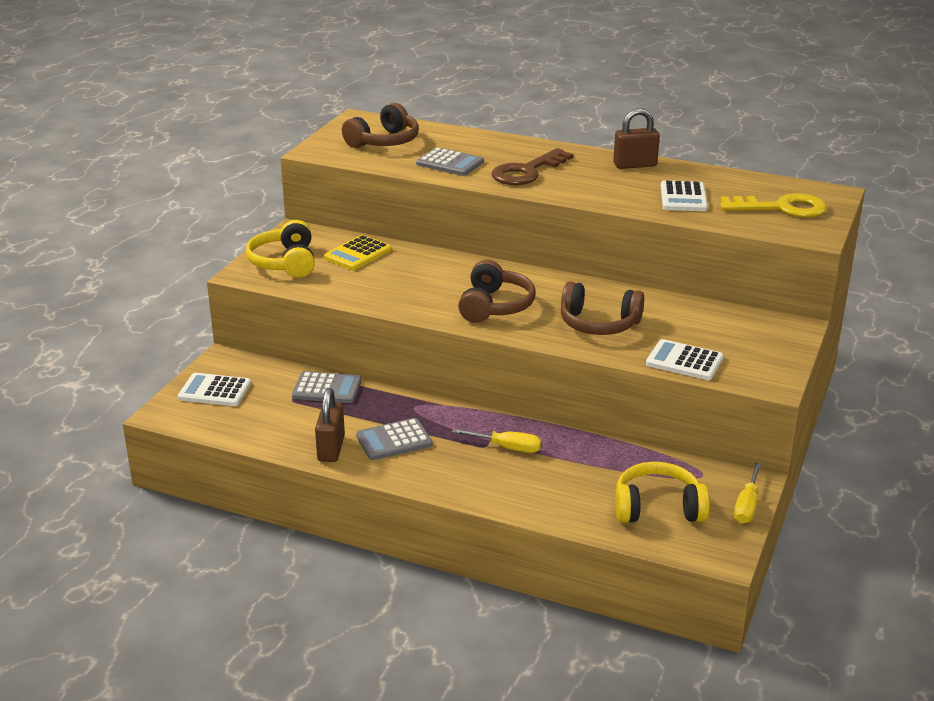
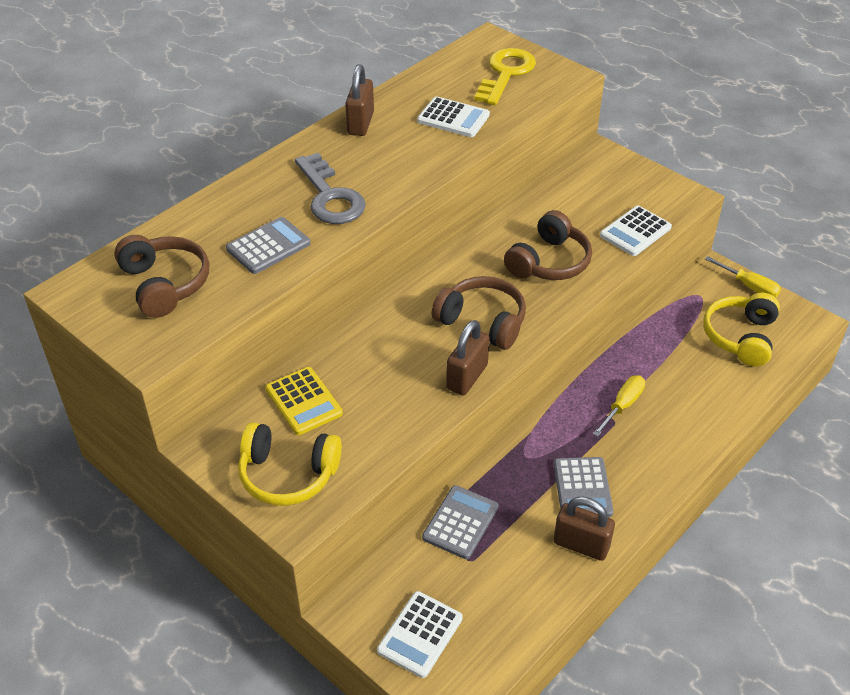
camera: 70 degrees left, 15 degrees up
(424, 310) = (467, 377): none -> brown padlock
(527, 172) = (330, 196): brown key -> grey key

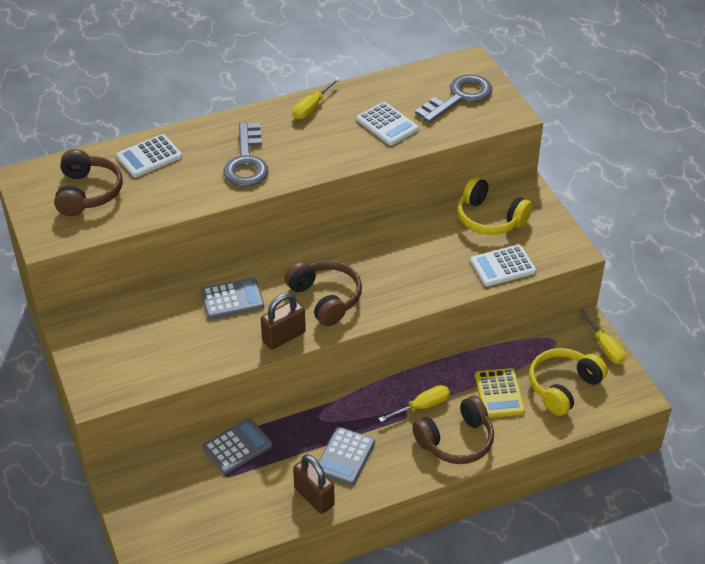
camera: 25 degrees right, 0 degrees up
(268, 246) = (176, 187): grey calculator -> grey calculator (232, 299)
(288, 474) = (112, 361): yellow headphones -> yellow headphones (490, 218)
(303, 401) = (155, 313): yellow calculator -> yellow calculator (499, 393)
(360, 123) = (311, 107): brown padlock -> yellow screwdriver
(420, 634) = (157, 512): white calculator -> white calculator (149, 156)
(505, 74) = (459, 97): yellow key -> grey key
(549, 262) = (412, 268): brown headphones -> brown headphones (456, 440)

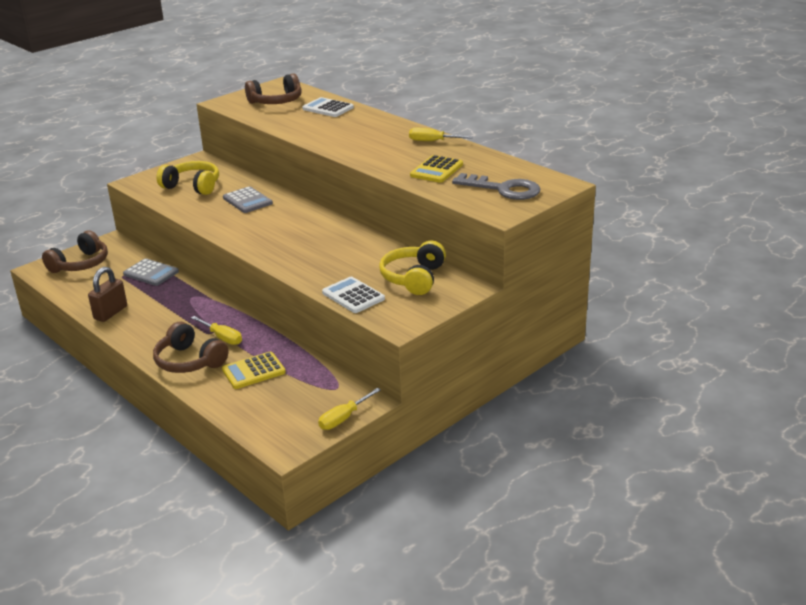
camera: 70 degrees right, 15 degrees down
(246, 161) = (346, 135): grey key -> none
(284, 337) = (217, 226): brown padlock -> none
(325, 298) = (267, 232): brown headphones -> brown headphones (80, 264)
(345, 456) = (155, 316): grey calculator -> none
(387, 124) = (436, 170): white calculator -> yellow calculator
(563, 387) = (278, 404): yellow headphones -> yellow headphones (192, 186)

